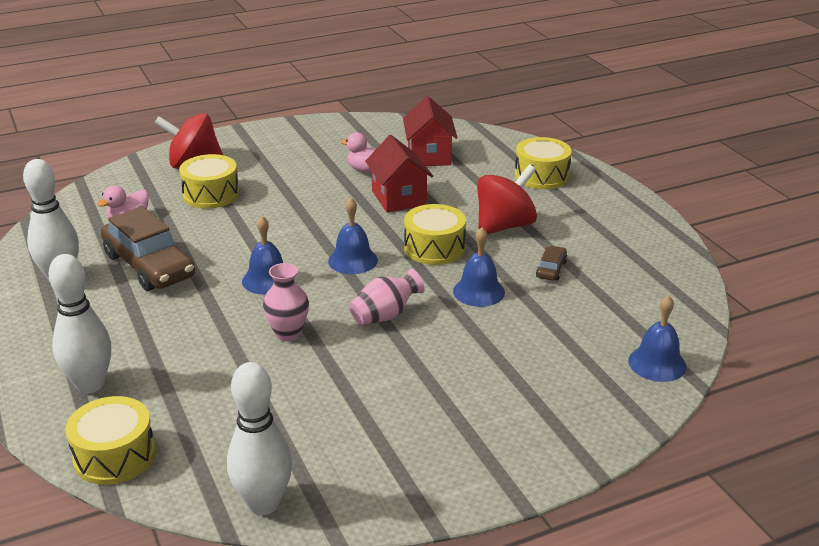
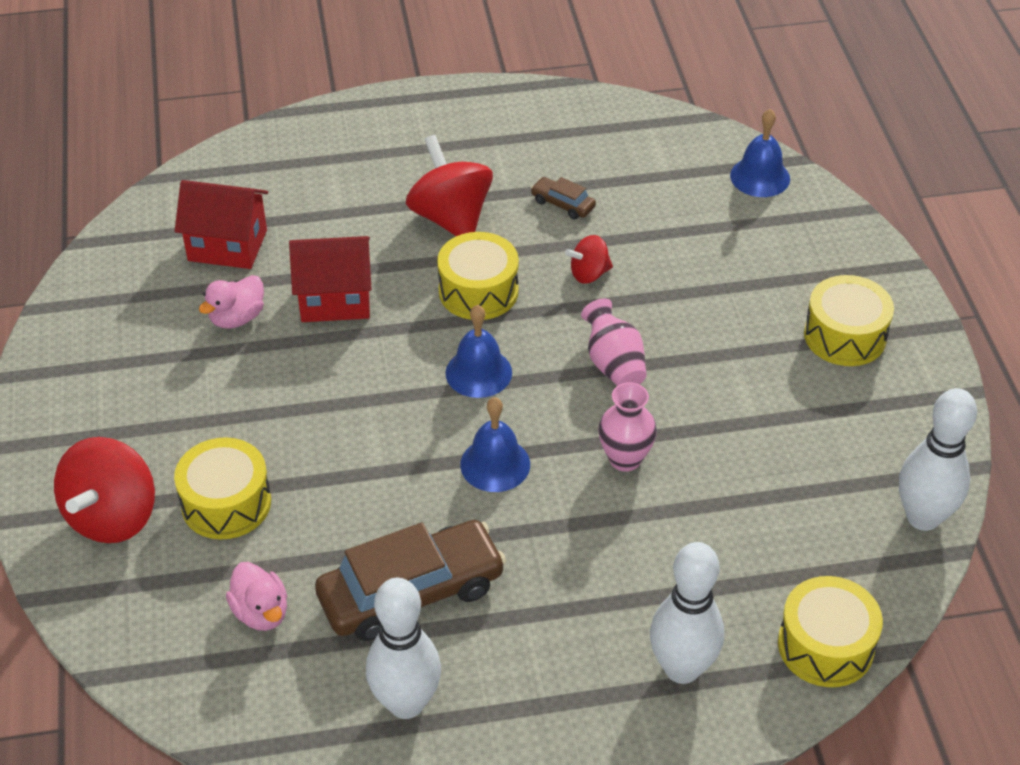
camera: 75 degrees left, 15 degrees up
(479, 291) = (589, 274): blue bell -> red spinning top
(541, 176) = (340, 155): yellow drum -> yellow drum (845, 336)

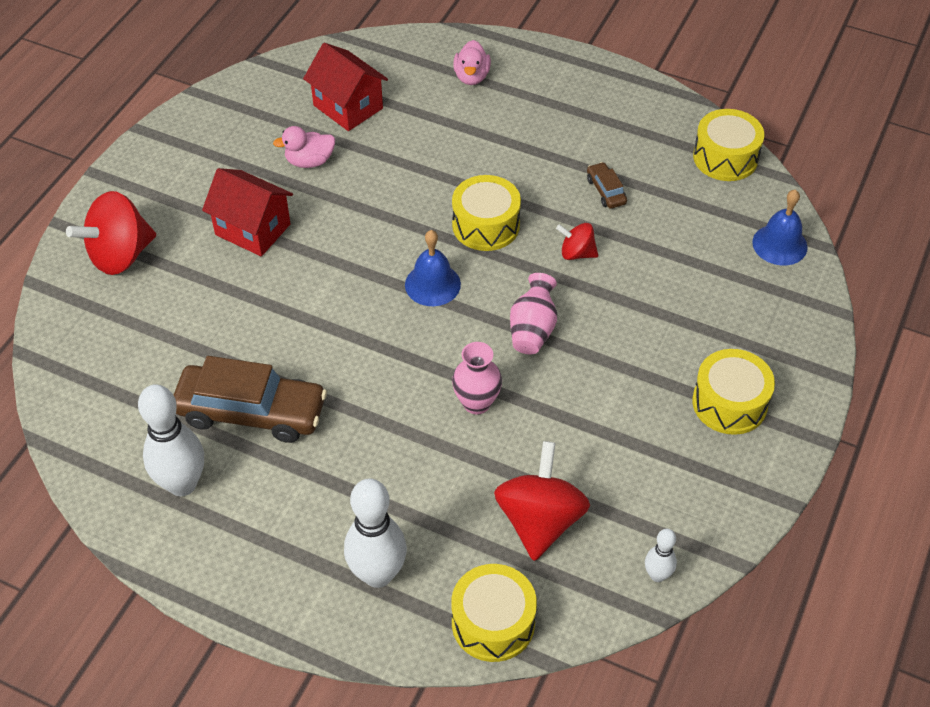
camera: 35 degrees right, 5 degrees up
(226, 503) = (193, 285): yellow drum -> yellow drum (725, 157)
(261, 612) = (150, 370): pink duck -> pink duck (471, 77)
(335, 299) = (384, 181): red house -> red house (253, 229)
(451, 218) = (515, 161): red spinning top -> red spinning top (539, 521)
(495, 464) = (384, 356): blue bell -> none
(923, 517) = (657, 575): white bowling pin -> white bowling pin, size x0.51

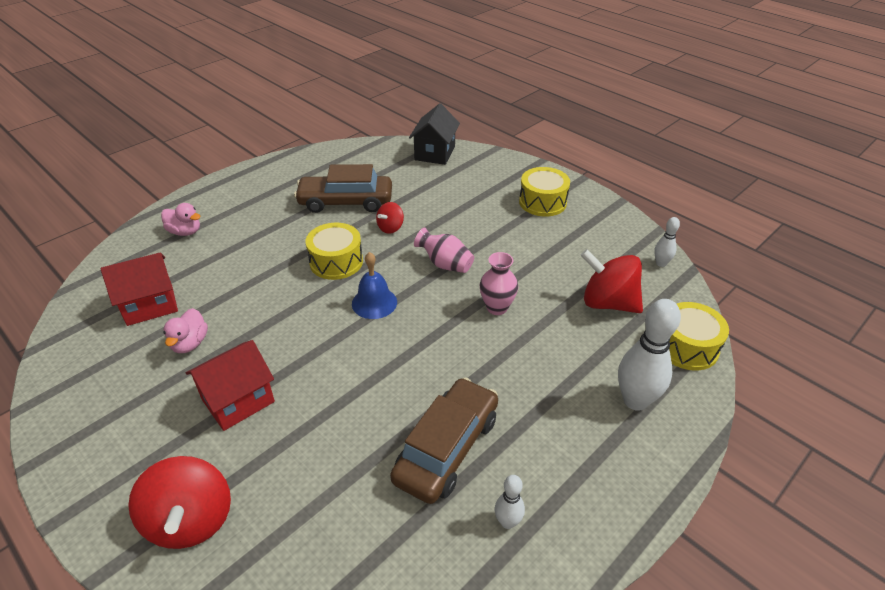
camera: 70 degrees left, 10 degrees down
(182, 484) = (507, 522): white bowling pin -> white bowling pin, size x0.51
(606, 191) = (345, 202): brown car -> brown car, size x2.27
(725, 157) = (354, 152): yellow drum -> none
(779, 244) = (434, 153): blue bell -> black house

